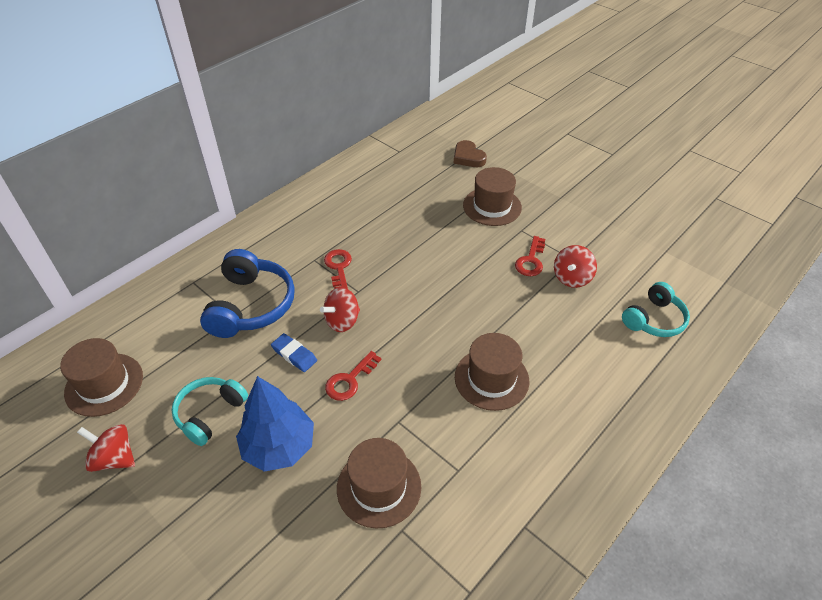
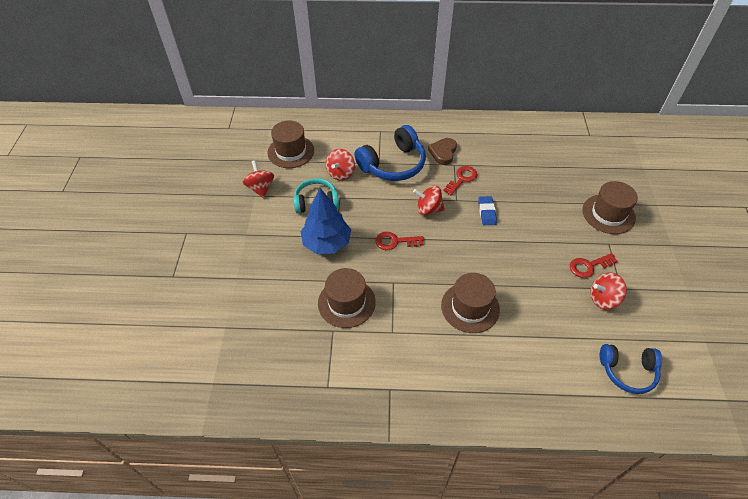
camera: 50 degrees right, 5 degrees up
(201, 360) = (341, 173): none -> red spinning top
(294, 355) = (384, 206): blue eraser -> blue eraser (486, 212)
(468, 157) = (635, 171): brown heart -> brown heart (443, 153)
(654, 319) = (627, 371): turquoise headphones -> blue headphones

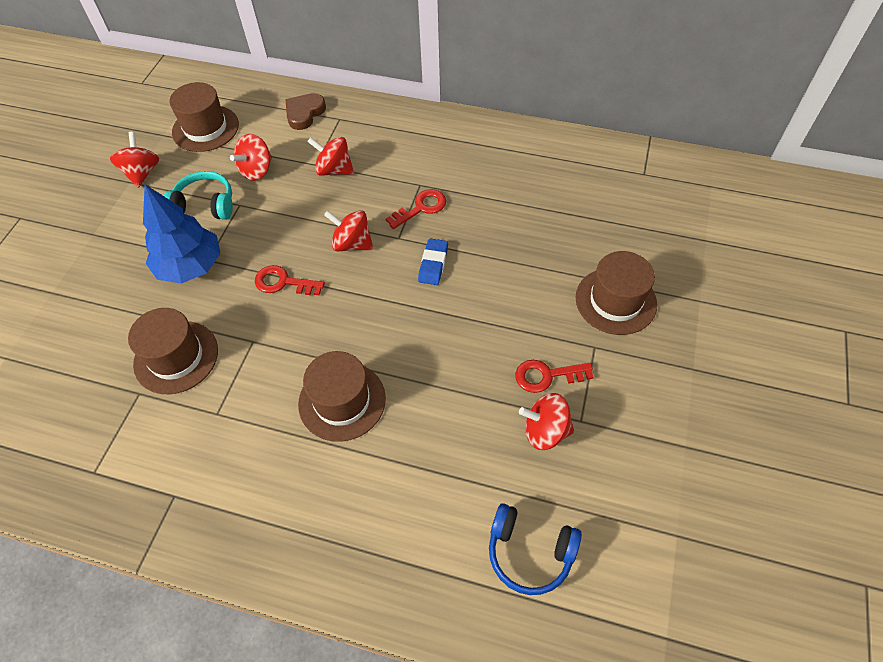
camera: 15 degrees right, 5 degrees up
(393, 164) = (334, 170): blue headphones -> red spinning top
(443, 153) = (412, 165): brown heart -> brown heart (304, 113)

